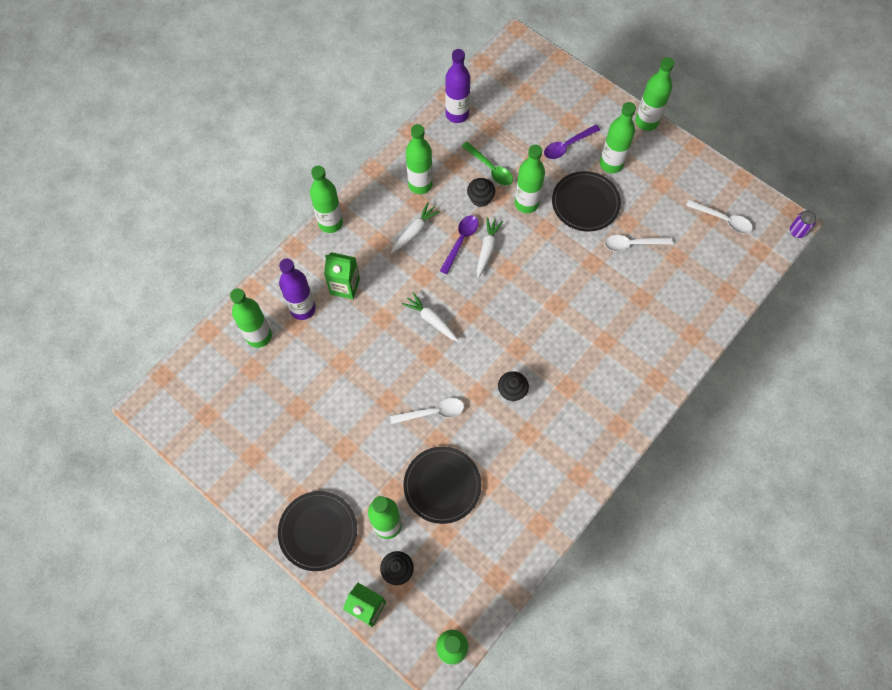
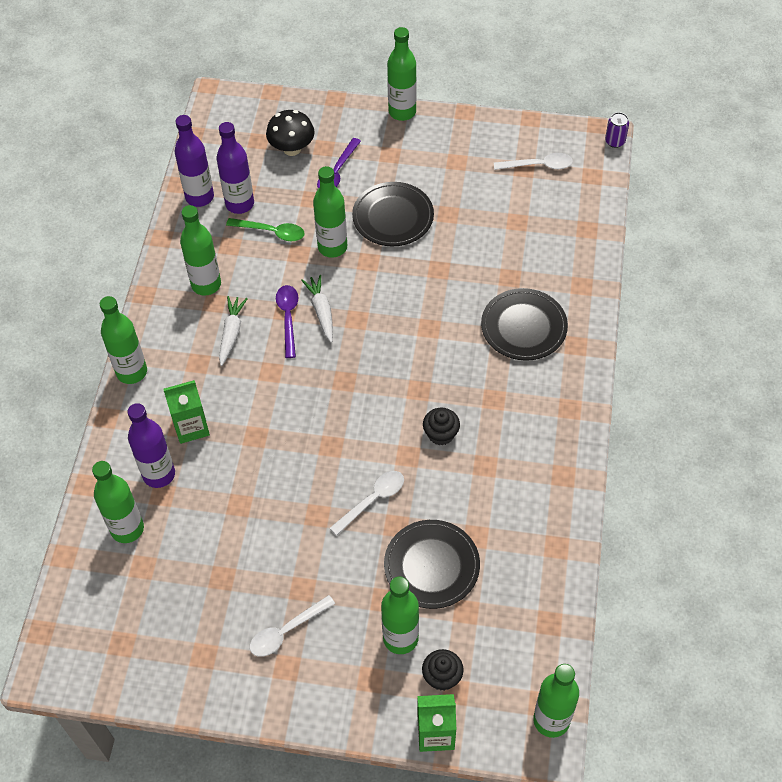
camera: 30 degrees left, 10 degrees down
(318, 531) = (330, 689): black plate -> black plate (523, 327)
(431, 320) = (309, 410): white carrot -> none
(480, 198) = (280, 266): black cupcake -> none
(481, 134) = (240, 204): none -> purple bottle
(546, 110) = (292, 149): none -> black mushroom
(611, 164) = (393, 167): green bottle -> none
(632, 244) = (466, 231): white spoon -> white spoon (286, 631)

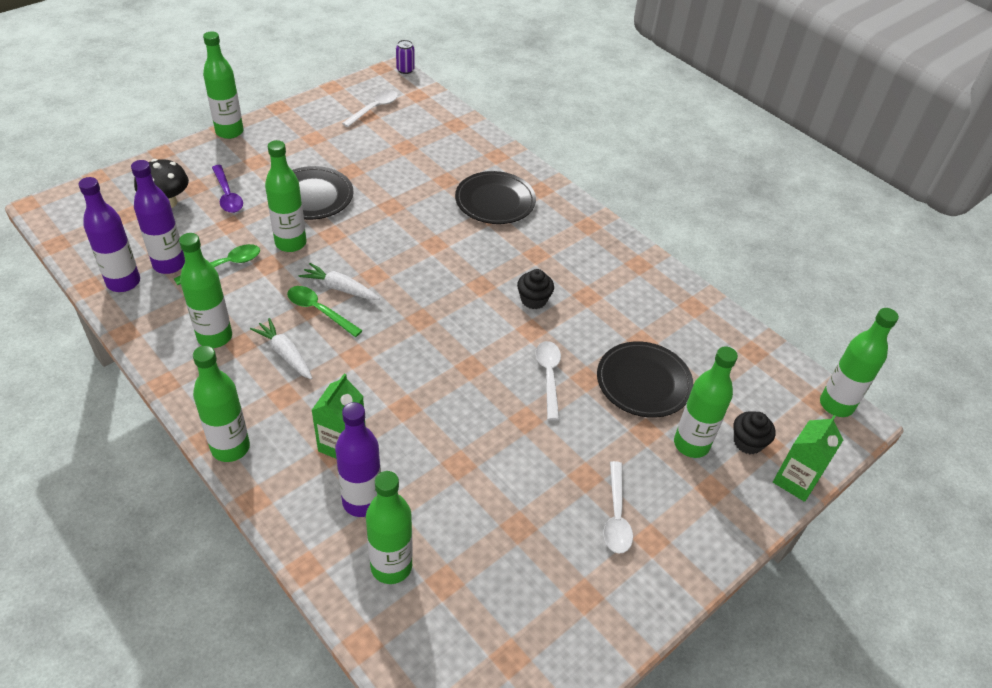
camera: 55 degrees left, 10 degrees down
(288, 318) = (319, 311): purple spoon -> green spoon

